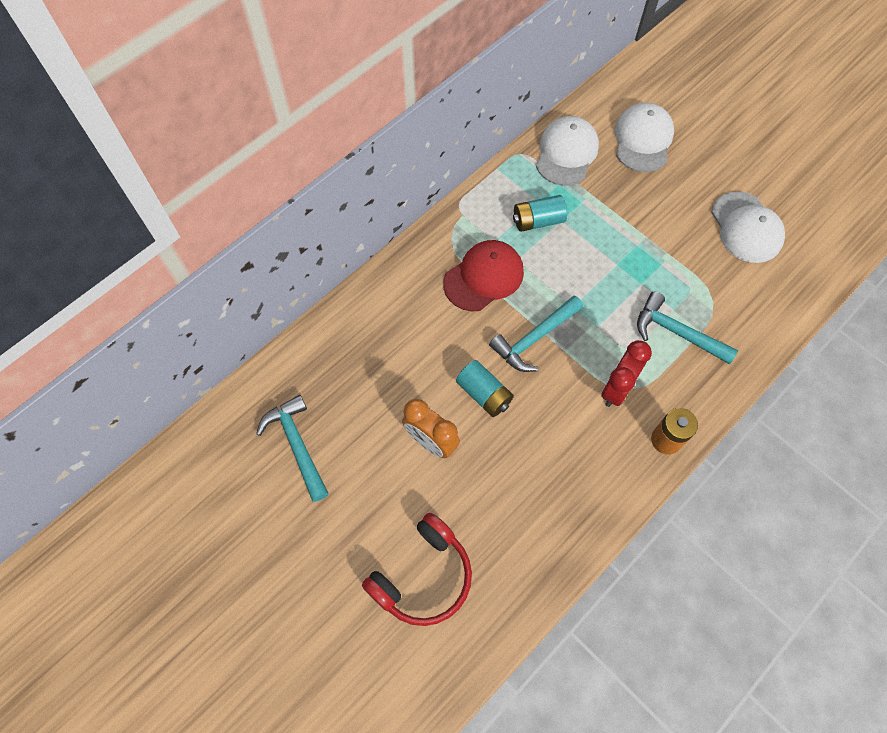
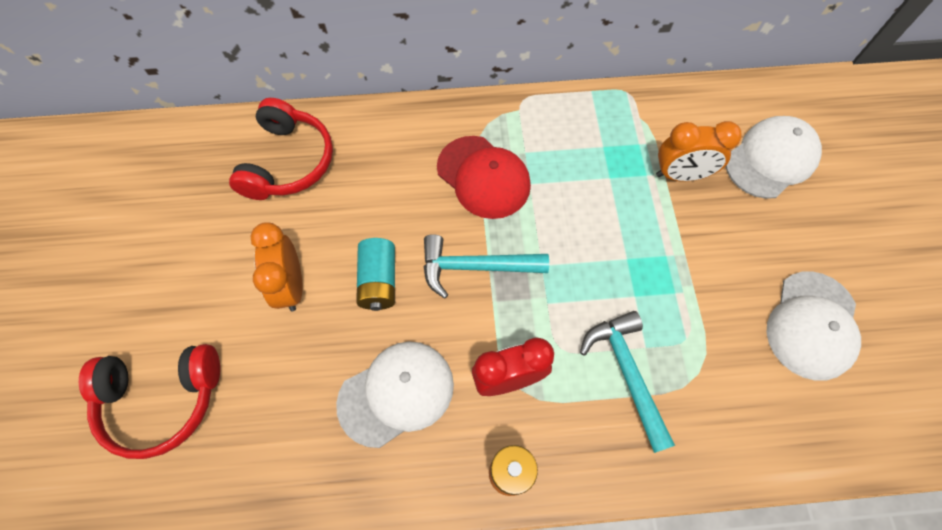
camera: 40 degrees right, 0 degrees up
(297, 445) = (187, 200): turquoise hammer -> none
(342, 365) = (288, 162): none -> red headphones
(484, 277) = (483, 177): red cap -> red cap turned 45 degrees clockwise
(538, 221) = (585, 163): turquoise battery -> none
(566, 153) = (675, 120): white cap -> white cap (396, 393)
(601, 187) = (680, 175): none -> orange clock

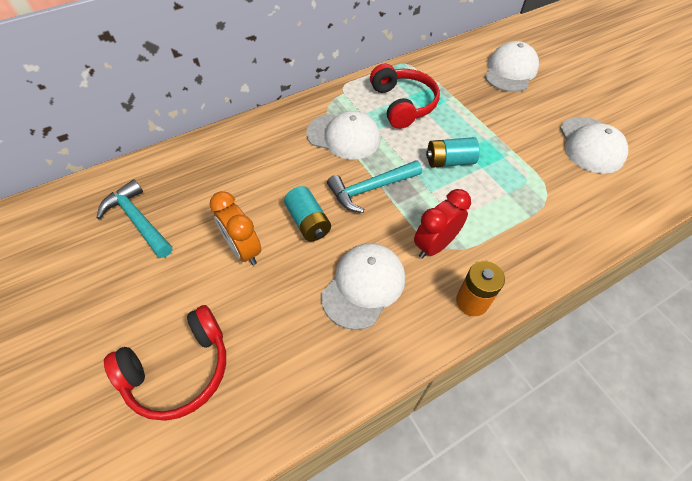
camera: 25 degrees left, 10 degrees down
(288, 162) = (197, 174): red headphones -> red headphones (403, 104)
(483, 177) = (344, 136): red cap -> white cap
(597, 269) = (449, 161): none -> turquoise battery
(626, 373) = (506, 211): turquoise hammer -> turquoise hammer (138, 220)
(680, 175) = (465, 95): orange clock -> none

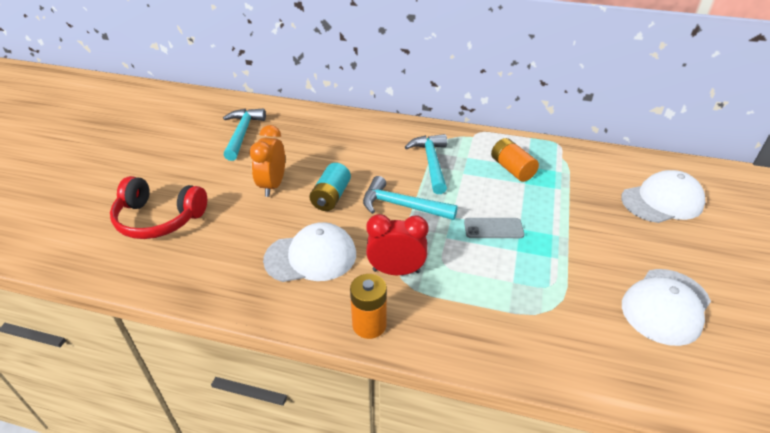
camera: 45 degrees right, 15 degrees down
(344, 136) = (431, 163): white cap -> turquoise hammer
(403, 104) = (512, 169): red headphones -> orange battery
(449, 161) = (493, 228): turquoise battery -> grey phone

